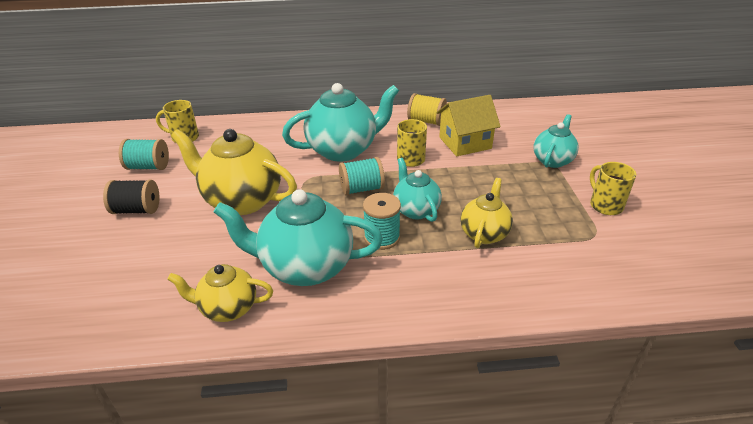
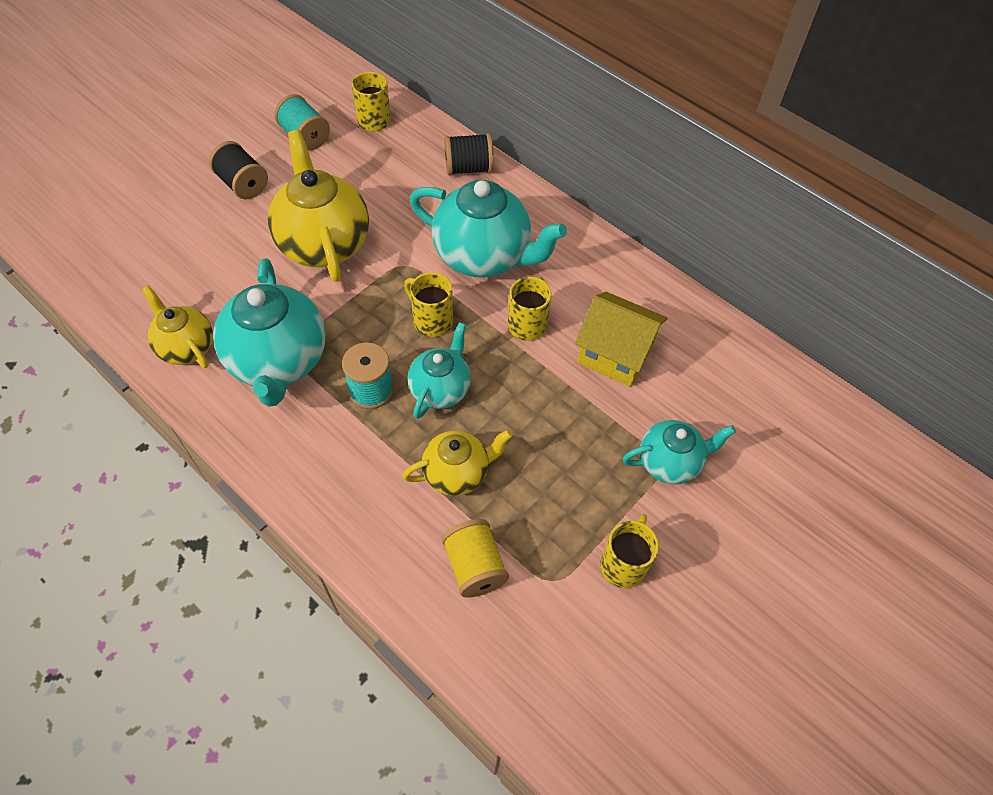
camera: 45 degrees right, 20 degrees up
(276, 125) = (468, 168): none -> black spool
(305, 267) = (278, 361): turquoise teapot -> turquoise teapot turned 150 degrees counterclockwise
(362, 189) = (432, 320): turquoise spool -> yellow mug
(426, 121) = (622, 288): yellow spool -> yellow spool (474, 566)

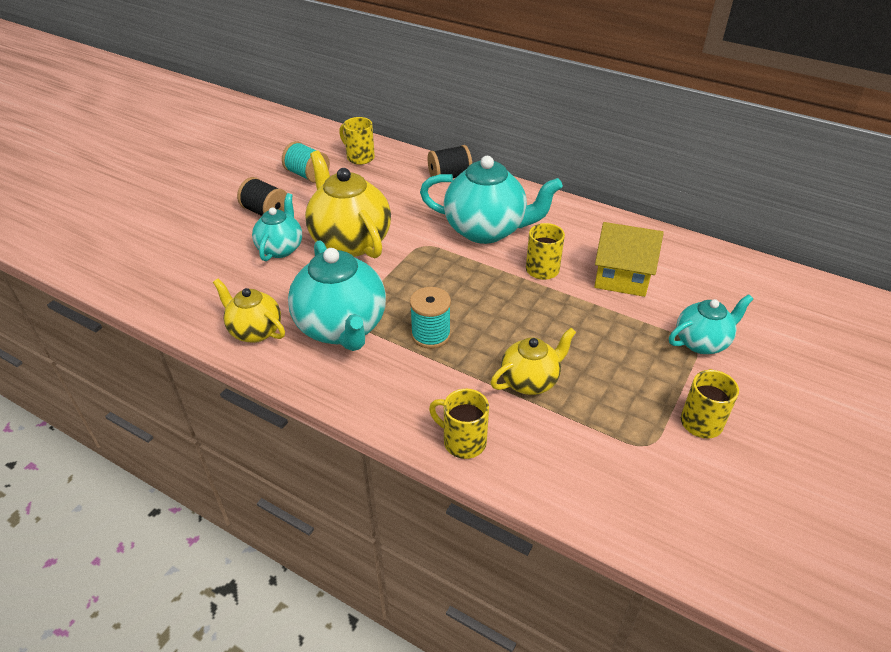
camera: 10 degrees left, 15 degrees down
(432, 320) = (462, 278): yellow mug -> yellow mug (463, 441)
(440, 389) = (490, 324): turquoise teapot -> turquoise teapot (280, 248)
(474, 566) = (576, 447): yellow spool -> none

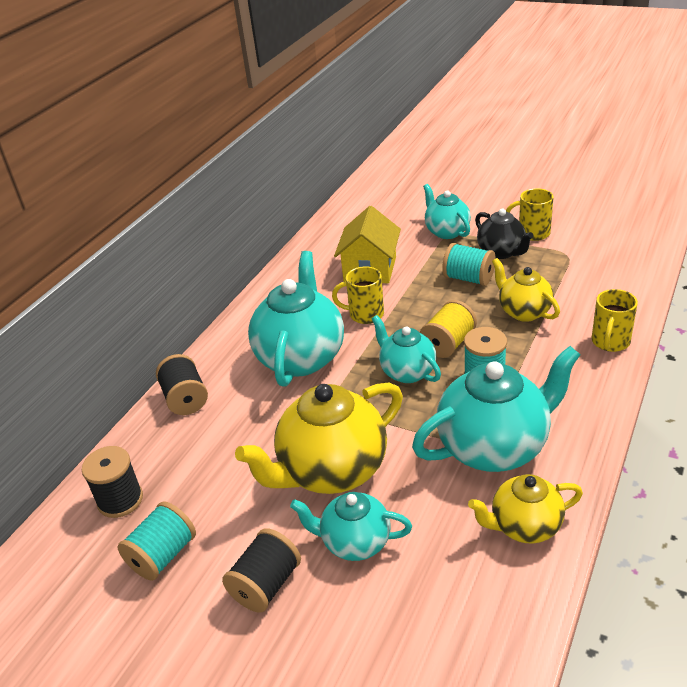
camera: 90 degrees left, 5 degrees down
(255, 331) = (524, 526): yellow teapot -> yellow teapot turned 45 degrees clockwise
(359, 157) = (120, 500): yellow mug -> black spool
(451, 288) = (407, 372): none -> turquoise teapot
(486, 318) = (448, 343): none -> yellow spool
(598, 347) = (468, 278): none -> turquoise spool
(654, 383) = (501, 252): none -> black teapot

